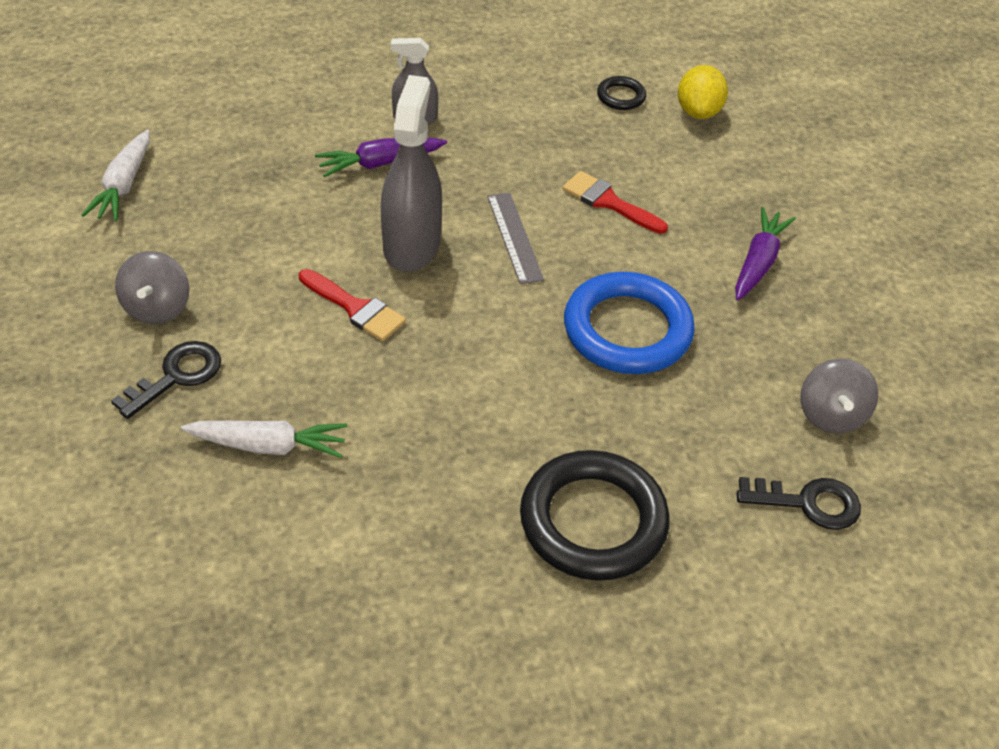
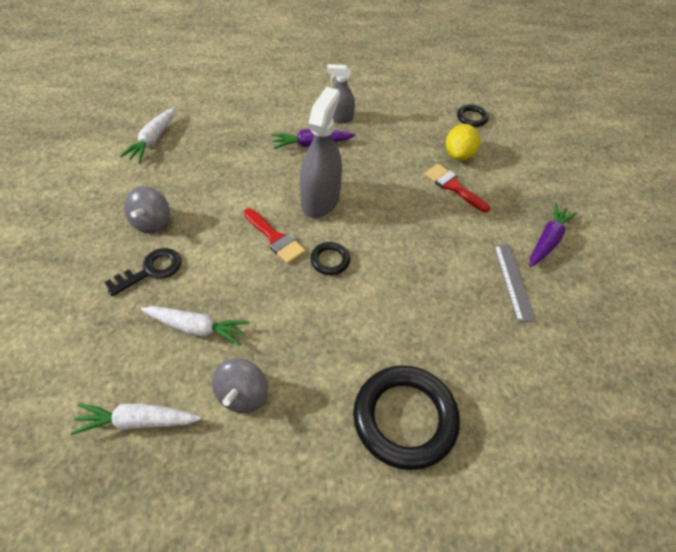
camera: 10 degrees right, 5 degrees up
(215, 577) = (138, 421): none -> white carrot
(445, 329) = (330, 260): none -> black ring
(514, 237) = (387, 203): grey ruler -> grey ruler (513, 281)
(627, 330) = (451, 277): blue ring -> none
(698, 112) = (520, 133): yellow lemon -> yellow lemon (459, 155)
(808, 503) = (562, 428): black key -> none
(830, 415) = (586, 360): grey spinning top -> grey spinning top (242, 395)

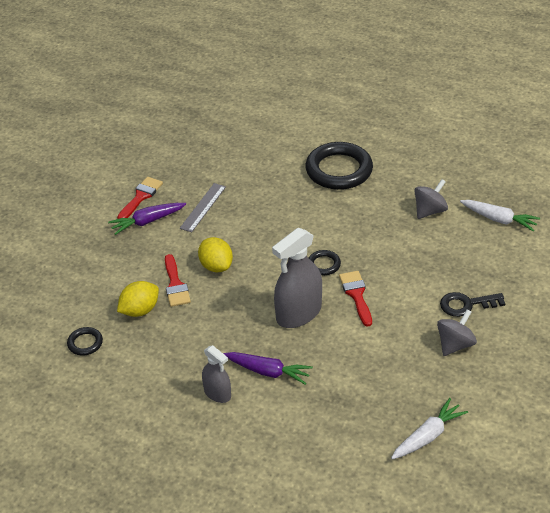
camera: 145 degrees left, 10 degrees down
(197, 328) = (444, 255): white carrot -> none
(434, 218) = (216, 266): none -> yellow lemon
(588, 268) = (141, 197): none -> red brush

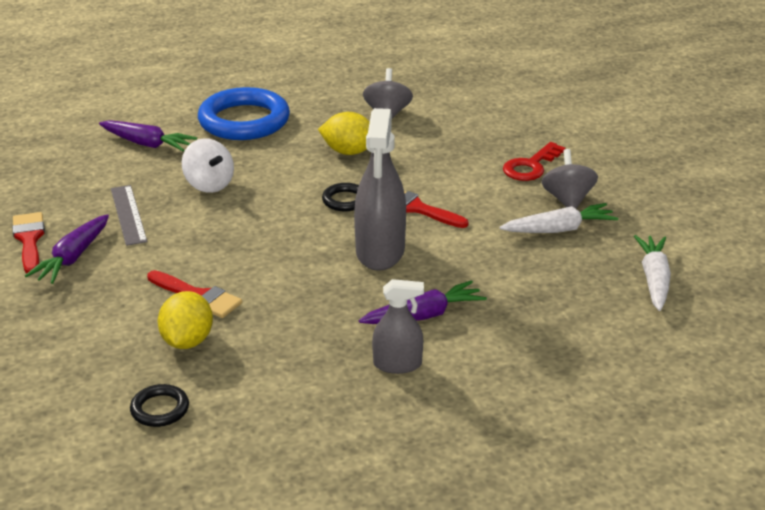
camera: 45 degrees left, 10 degrees down
(216, 266) = (224, 257): yellow lemon -> yellow lemon (349, 152)
(265, 209) = (209, 184): none -> white spinning top
(267, 159) = (147, 144): none -> purple carrot
(339, 170) = (244, 121): black ring -> blue ring
(466, 304) = (531, 166): black key -> red key
(499, 219) = (461, 94): white carrot -> white carrot (559, 229)

